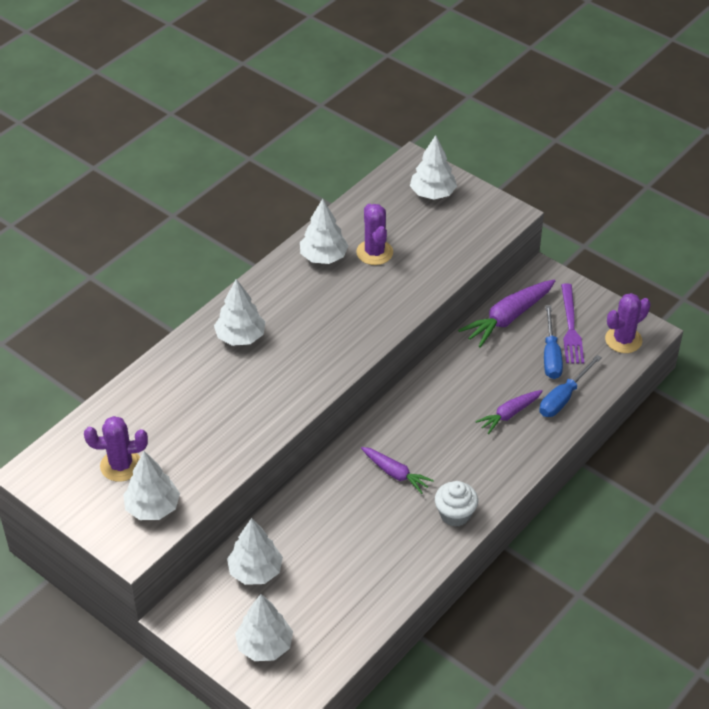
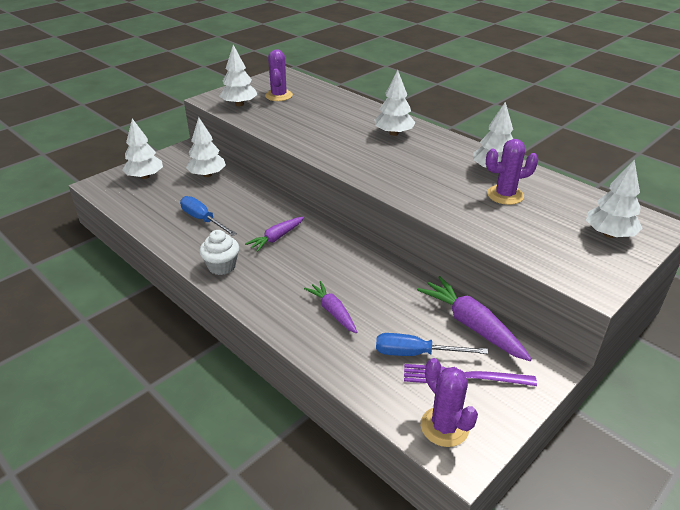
camera: 95 degrees right, 10 degrees down
(563, 398) = (351, 356): blue screwdriver -> blue screwdriver (203, 220)

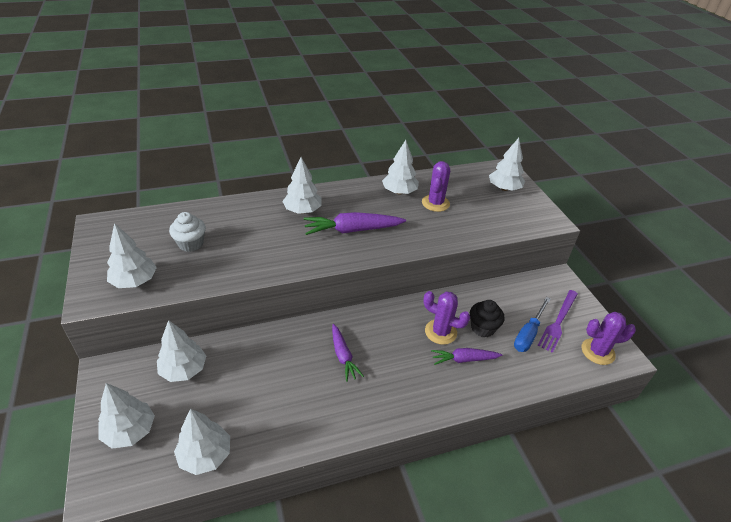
camera: 65 degrees left, 5 degrees up
(142, 210) = (205, 455): none -> white tree
(203, 220) = (270, 402): blue screwdriver -> none
(222, 266) = (361, 413): white cupcake -> white cupcake (191, 244)
(279, 96) = (149, 246): purple cactus -> purple cactus (440, 332)
(390, 314) = (482, 328): none -> black cupcake
(471, 325) = (512, 293): purple carrot -> purple carrot (352, 230)

